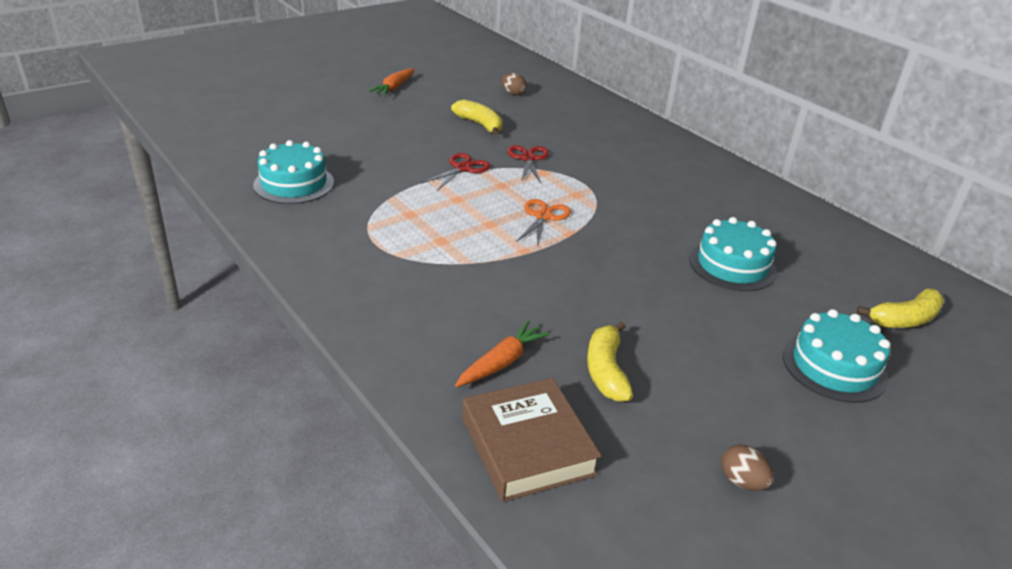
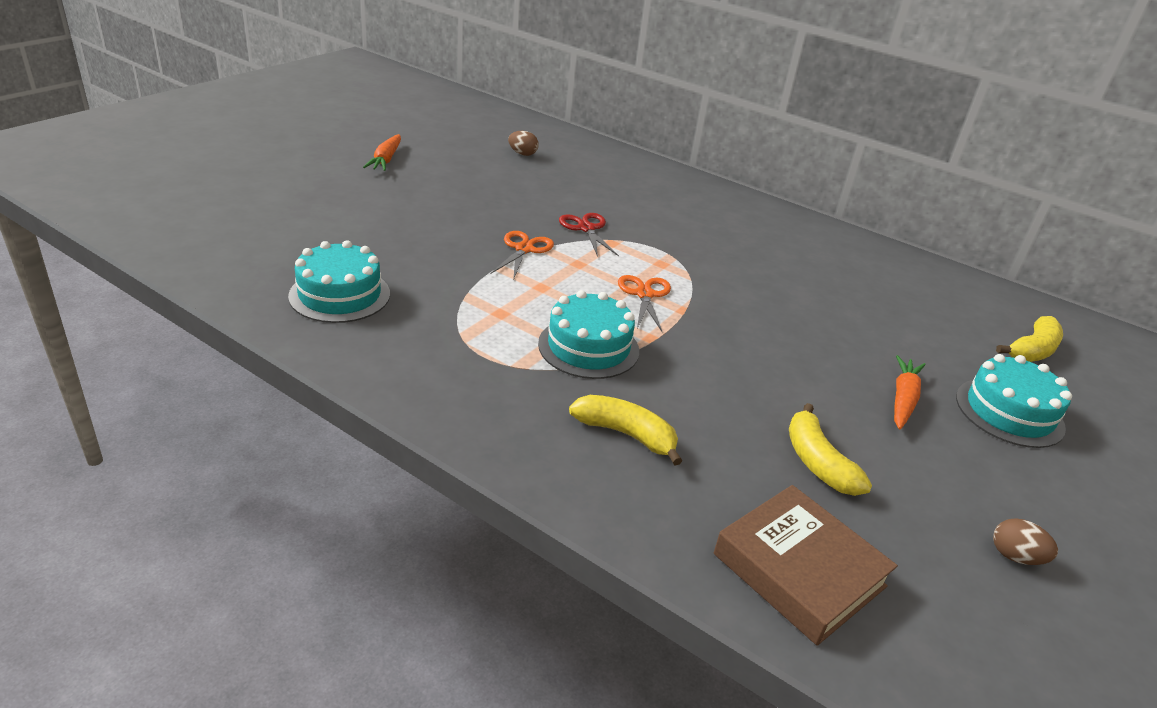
camera: 20 degrees left, 0 degrees up
(462, 168) = (524, 249): red scissors -> orange scissors
(480, 124) = (510, 194): yellow banana -> yellow banana (626, 434)
(501, 362) = (710, 476): orange carrot -> orange carrot (902, 399)
(732, 265) = (855, 320): turquoise cake -> turquoise cake (588, 347)

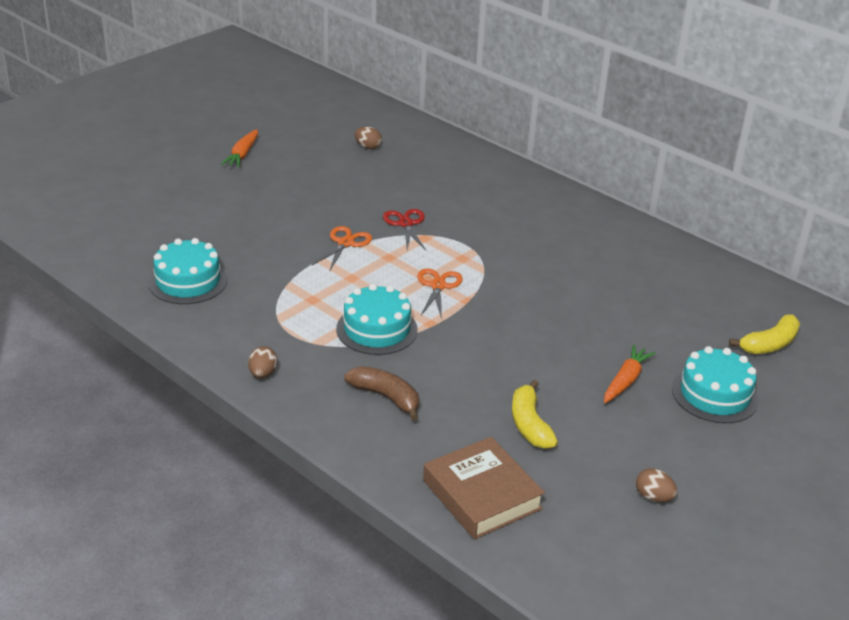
camera: 10 degrees right, 0 degrees up
(457, 410) = (263, 374): none -> brown egg
(626, 434) = (386, 397): yellow banana -> brown banana

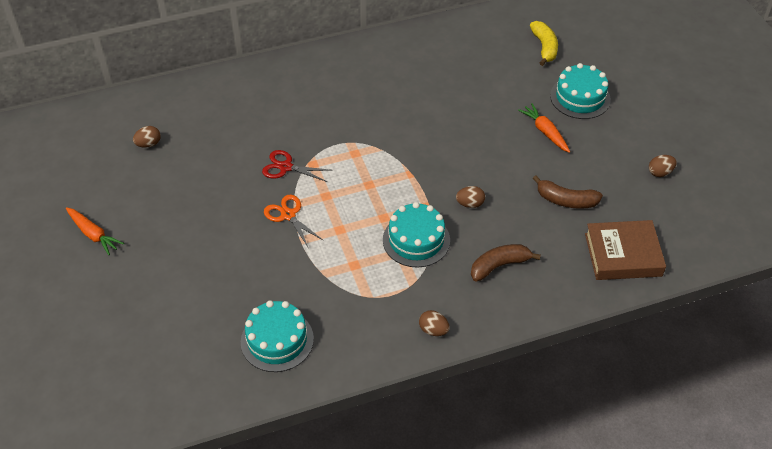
camera: 60 degrees left, 15 degrees up
(438, 286) = (382, 182): orange scissors -> none
(459, 352) = (470, 204): none -> brown egg
(529, 424) = (566, 200): yellow banana -> brown banana

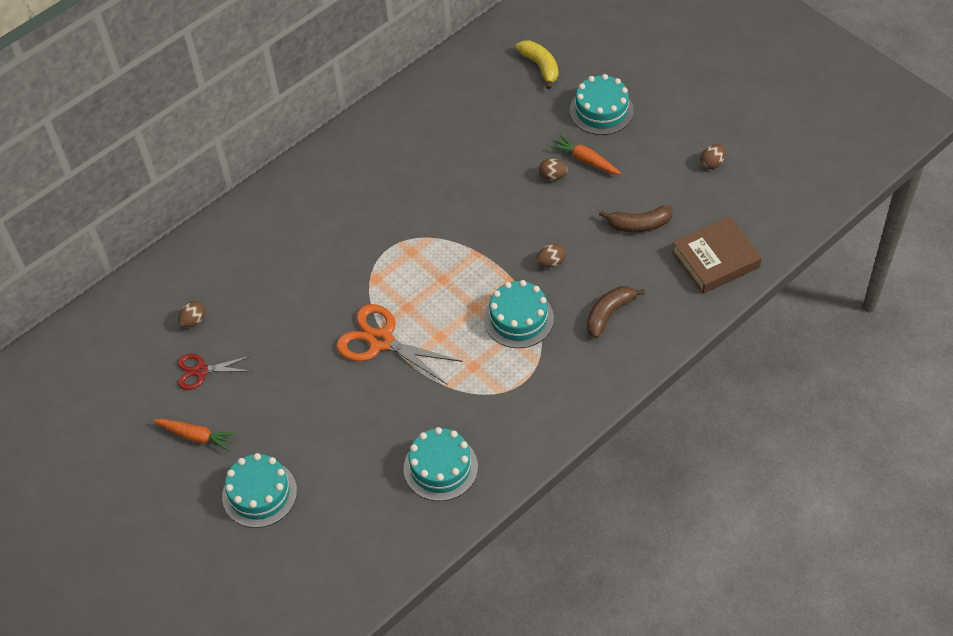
camera: 20 degrees left, 5 degrees up
(114, 301) = (259, 493): none -> turquoise cake
(286, 167) = (350, 292): red scissors -> red scissors (201, 371)
(288, 215) = (381, 341): orange scissors -> orange scissors, size x1.66
(433, 330) = (580, 400): brown egg -> brown egg (553, 176)

